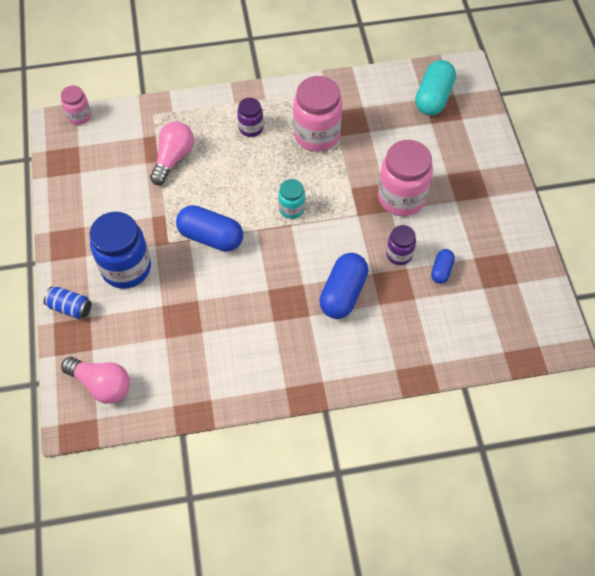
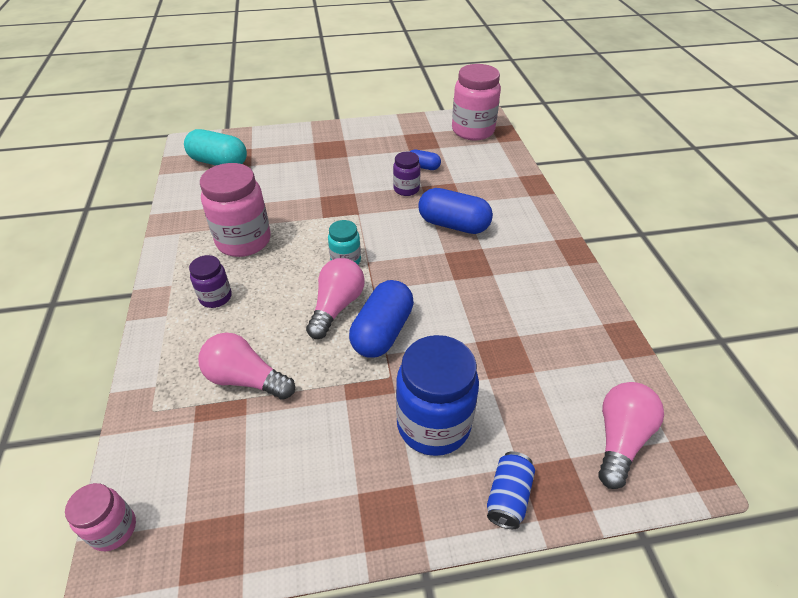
camera: 90 degrees left, 15 degrees down
(238, 206) = (337, 306): none -> pink light bulb
(401, 198) = (340, 186): pink jar -> pink jar (473, 131)

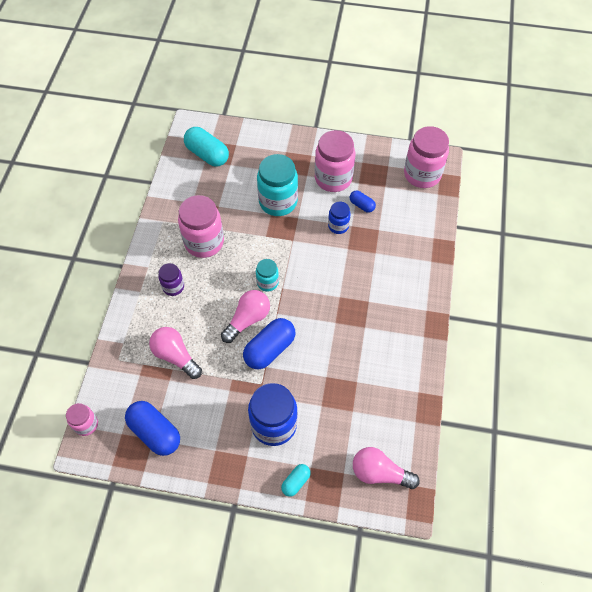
camera: 20 degrees right, 15 degrees up
(324, 184) = (278, 202): none -> turquoise jar
(378, 152) = (333, 178): none -> pink jar
(406, 189) = (338, 226): purple jar -> blue jar
(453, 225) = (358, 273): blue capsule -> blue capsule (155, 432)
(508, 496) = (296, 482): blue can -> turquoise capsule
(620, 439) = (379, 473): pink light bulb -> pink light bulb turned 120 degrees counterclockwise

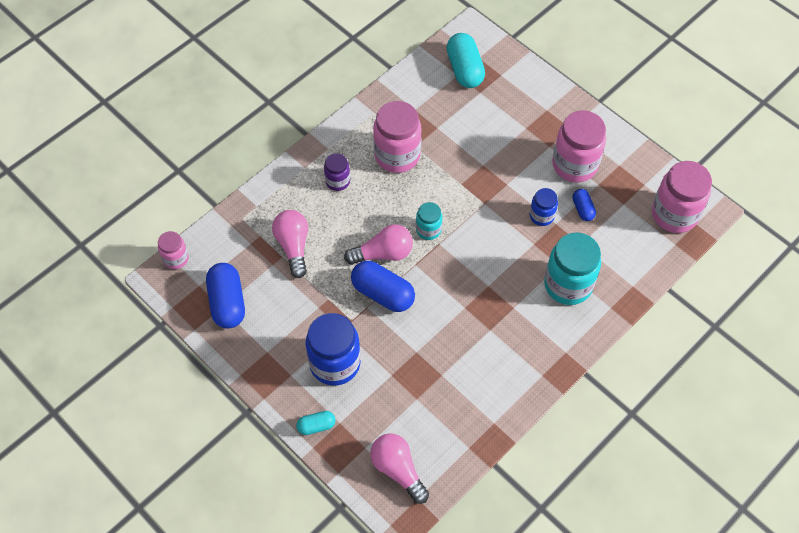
camera: 35 degrees right, 0 degrees up
(270, 349) = (383, 293): blue capsule -> blue capsule turned 45 degrees clockwise
(278, 202) = (499, 157): turquoise jar -> turquoise jar (568, 285)

